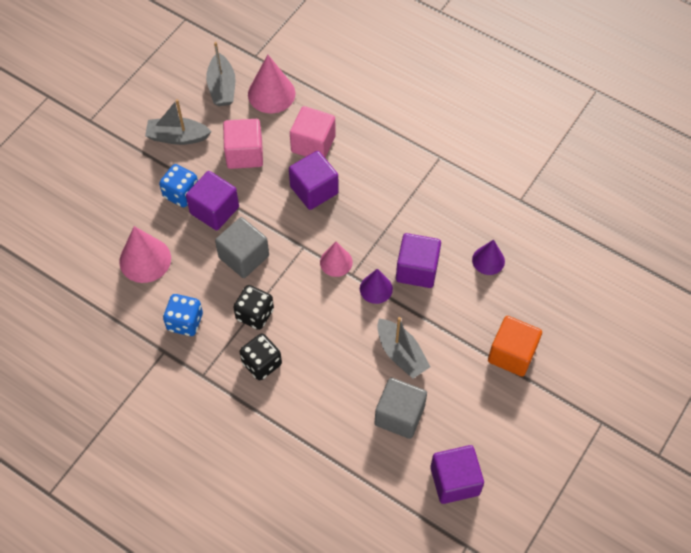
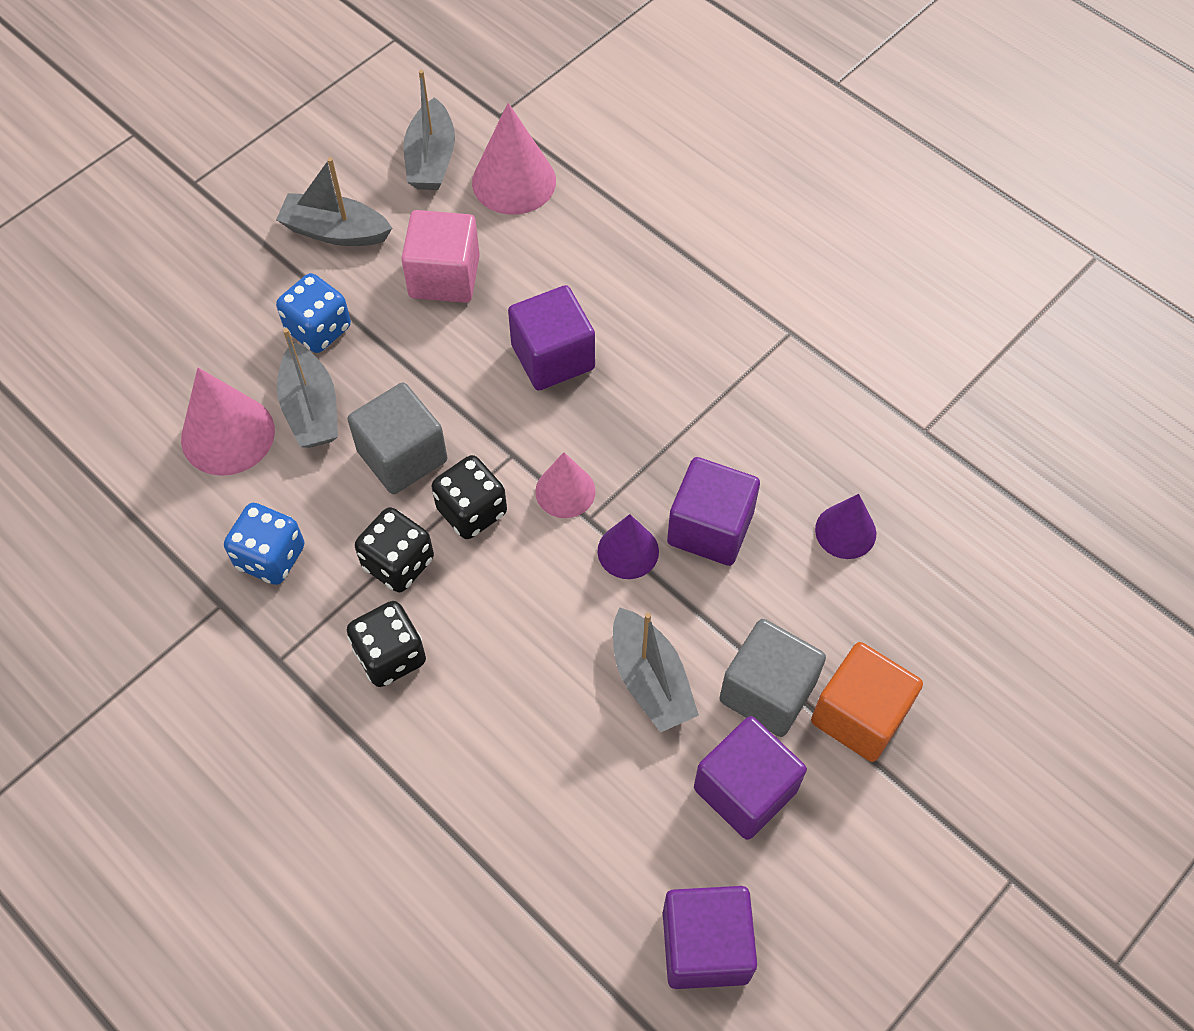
camera: 10 degrees right, 0 degrees up
(188, 239) = (311, 409): none -> grey boat
(214, 210) = (369, 366): purple cube -> purple cube (745, 789)
(288, 280) = (472, 511): none -> black dice
(313, 144) = (568, 277): pink cube -> none
(399, 415) = (624, 798): grey cube -> grey cube (767, 691)

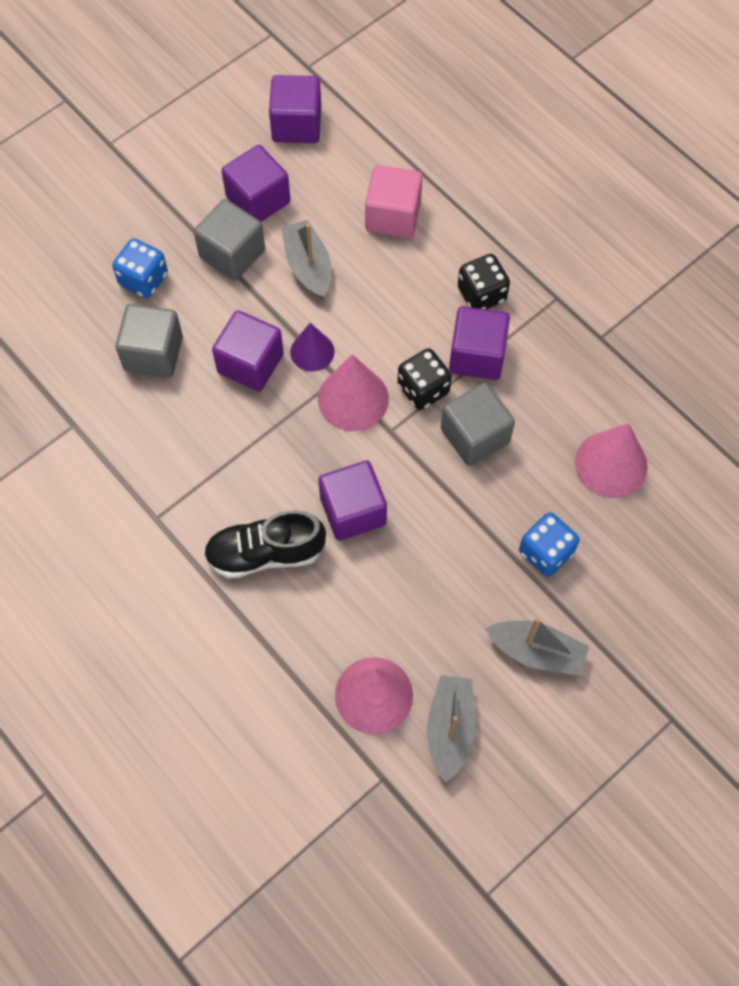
camera: 175 degrees left, 5 degrees up
(271, 557) = (569, 367): blue dice -> blue dice (143, 279)
(311, 409) = (547, 480): grey boat -> none
(398, 563) = (477, 356): black dice -> purple cube
(444, 276) = (440, 596): pink cube -> pink cube (393, 216)
(565, 491) = (353, 399): pink cone -> pink cone, size x1.58
(652, 304) = (265, 553): none -> black shoe
(845, 531) = (153, 353): purple cone -> grey cube
(859, 715) = (176, 236): orange cube -> none

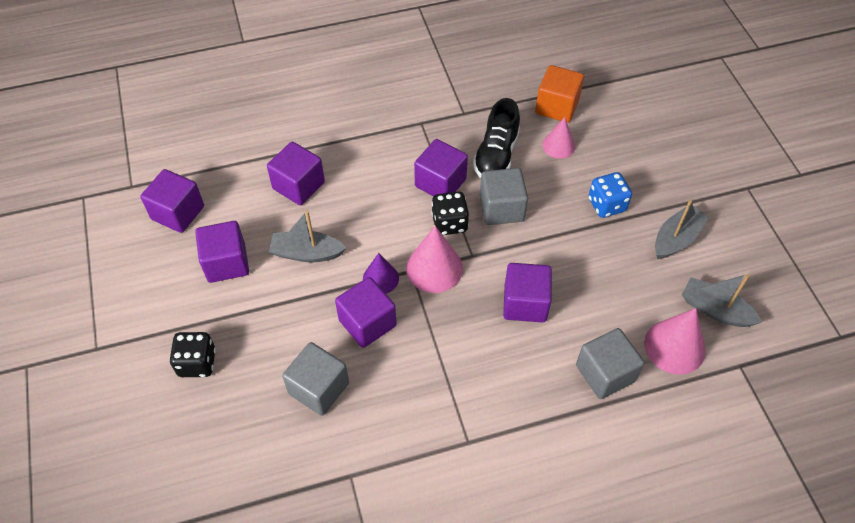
camera: 65 degrees left, 10 degrees down
(143, 279) = (245, 370): blue dice -> none
(232, 254) = (263, 298): grey cube -> grey cube (605, 373)
(265, 553) = (534, 374): black shoe -> black shoe (496, 155)
(393, 216) = (298, 185): pink cube -> purple cube
(481, 294) = (394, 161): black dice -> black dice (197, 363)
(611, 464) = (558, 145): pink cone -> pink cone, size x0.63
(676, 439) = (557, 107): none -> orange cube

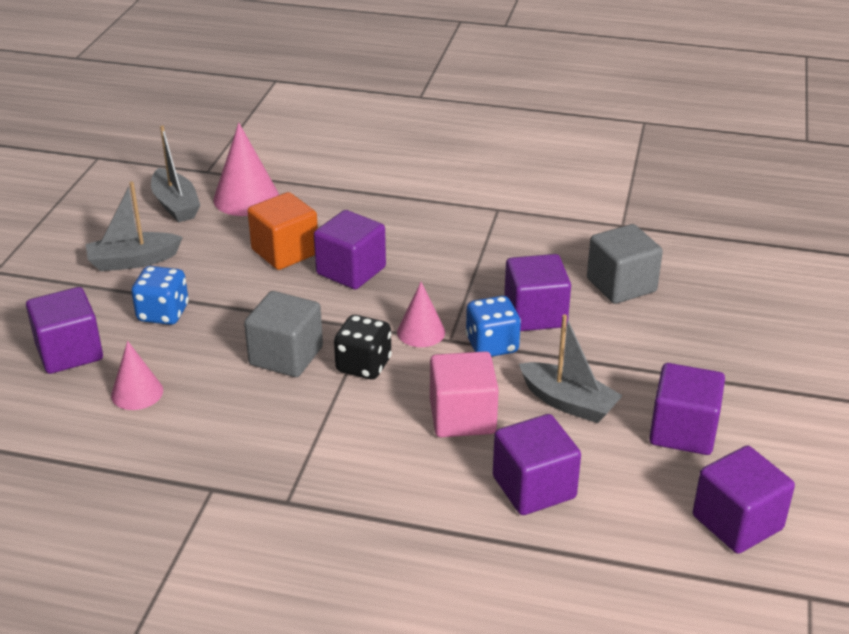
camera: 150 degrees left, 20 degrees down
(197, 363) = (753, 349): black dice -> none
(364, 213) = (462, 417): none -> pink cube
(380, 278) = (492, 345): purple cone -> blue dice
(434, 268) = (421, 332): pink cone -> pink cone, size x0.63
(440, 183) = (333, 412): purple cube -> purple cube (69, 352)
(496, 155) = (228, 414): black shoe -> none
(557, 107) = (77, 440): orange cube -> orange cube (285, 252)
(605, 373) = (330, 204): grey cube -> none

